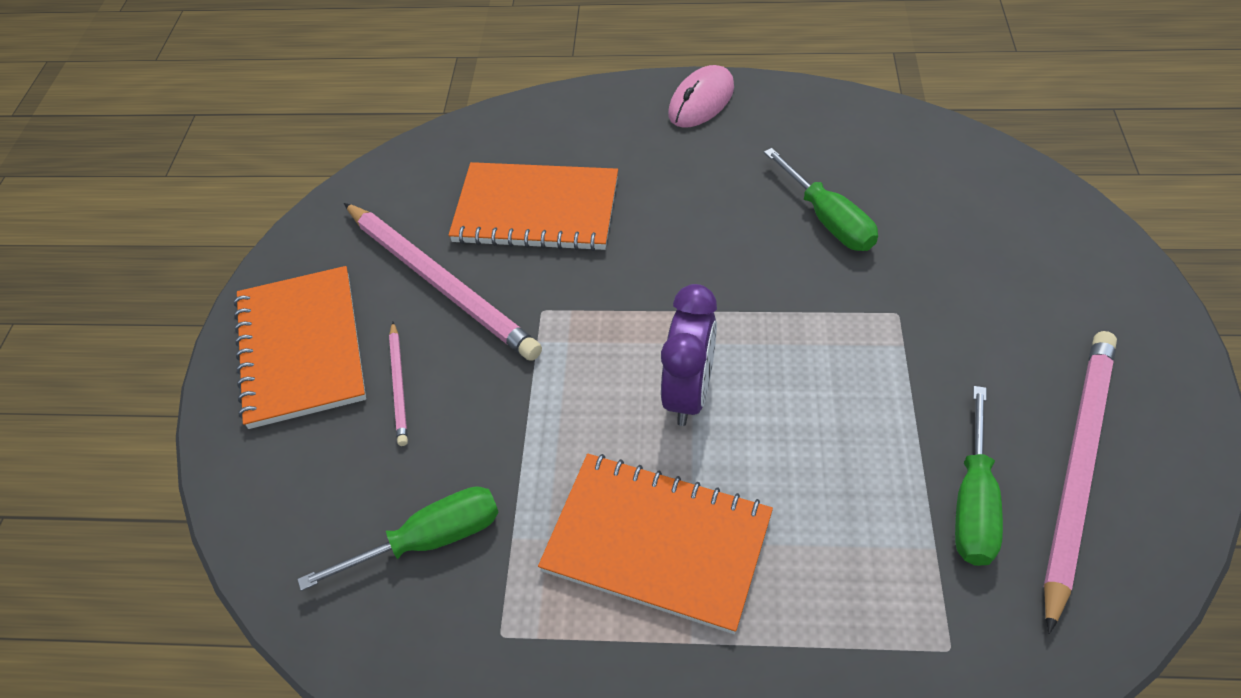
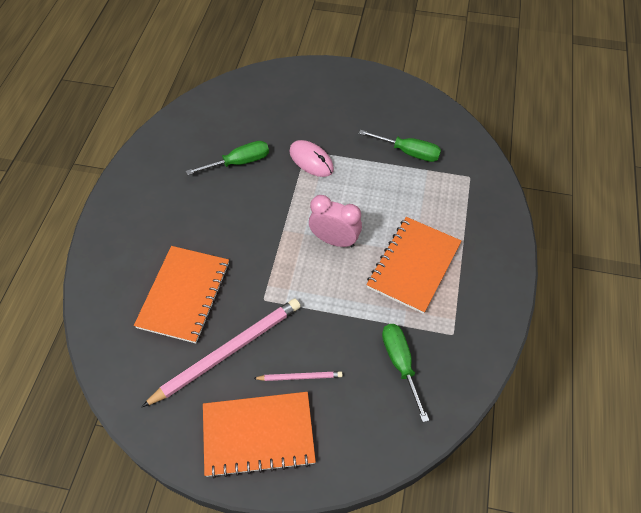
camera: 85 degrees left, 5 degrees up
(688, 393) = (334, 240): purple clock -> pink clock
(701, 101) = (123, 199): pink mouse -> pink mouse (311, 160)
(1076, 468) = (398, 117): pink pencil -> none

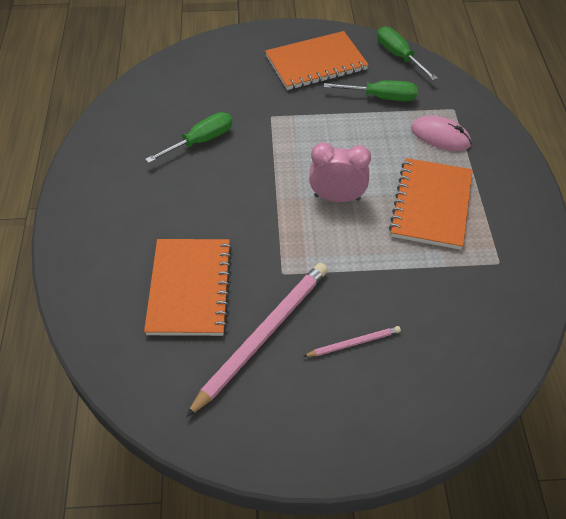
camera: 15 degrees left, 5 degrees down
(258, 435) = (331, 414): orange notebook -> orange notebook (316, 63)
(311, 160) = (280, 124): pink mouse -> pink mouse (440, 136)
(400, 364) = (457, 305): green screwdriver -> green screwdriver (399, 56)

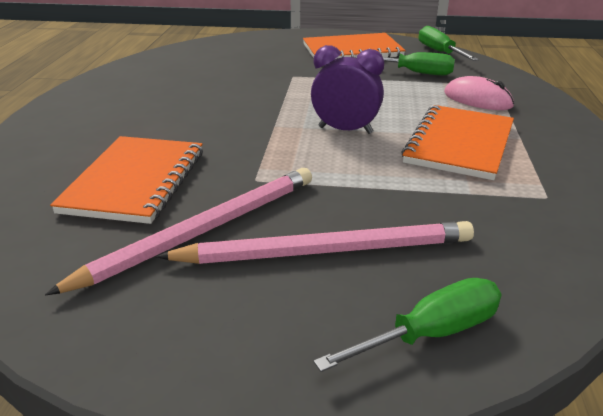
camera: 10 degrees right, 20 degrees down
(200, 141) = (211, 85): green screwdriver -> green screwdriver (430, 334)
(337, 197) = (345, 130): pink clock -> purple clock
(354, 343) = (326, 251): pink pencil -> pink pencil, size x2.11

